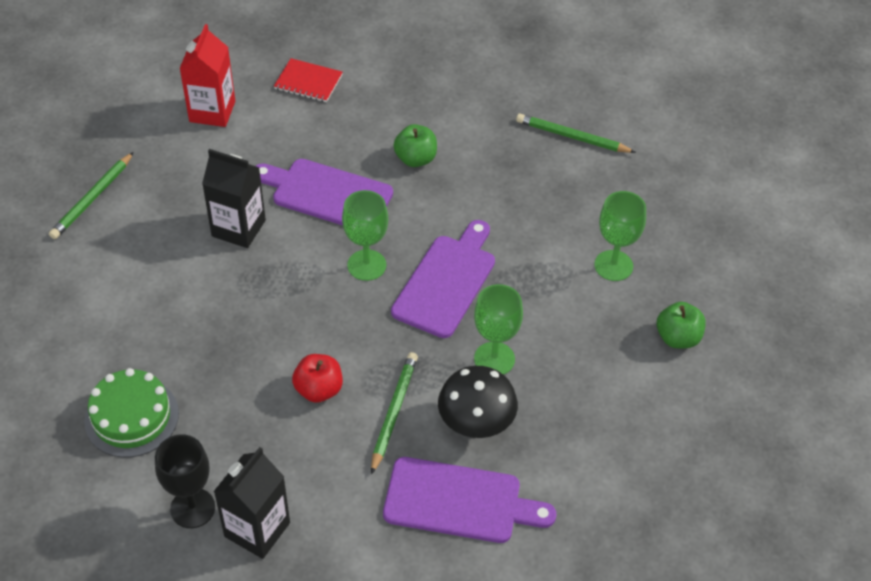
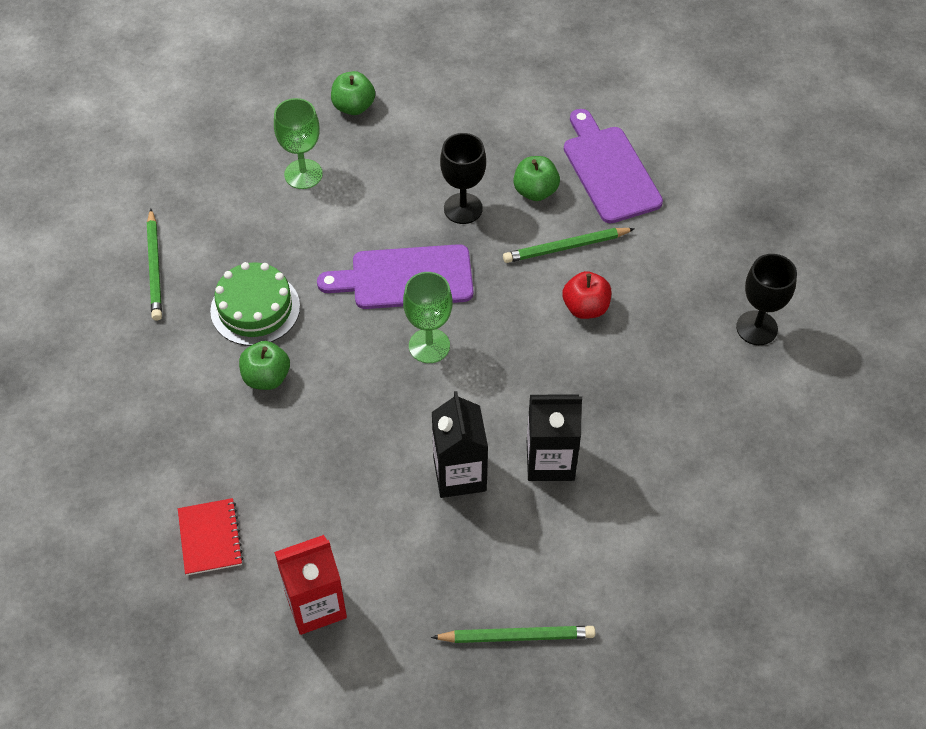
camera: 120 degrees left, 5 degrees up
(131, 417) = (719, 423): green cake -> green cake (255, 308)
(257, 529) = (736, 277): black carton -> black carton (550, 460)
(327, 194) = (364, 425): purple cutting board -> none
(476, 425) = (535, 191): black mushroom -> green apple
(494, 359) = (463, 208): green goblet -> black goblet

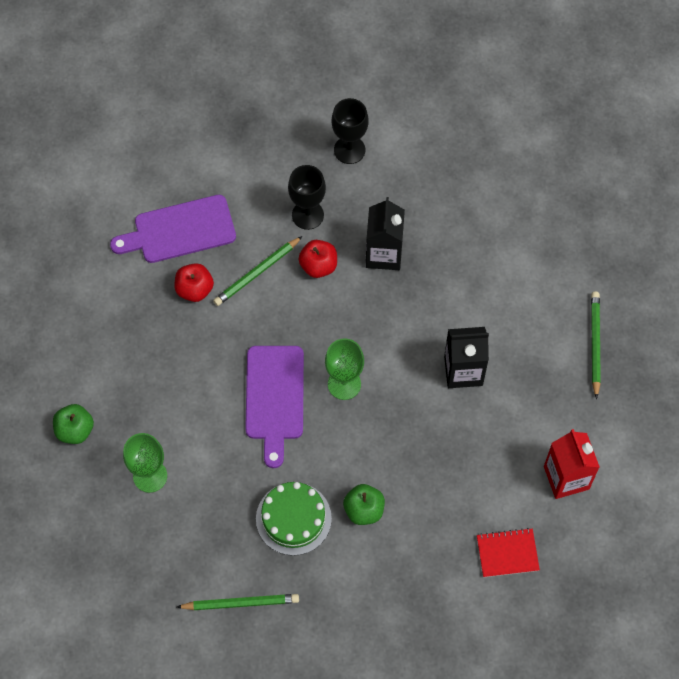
camera: 85 degrees left, 10 degrees up
(463, 208) = (206, 347): black goblet -> black goblet (307, 215)
(535, 191) = (194, 289): green apple -> red apple
(550, 460) = (455, 307): black carton -> black carton (384, 254)
(566, 247) = (257, 273): green pencil -> green pencil turned 60 degrees clockwise

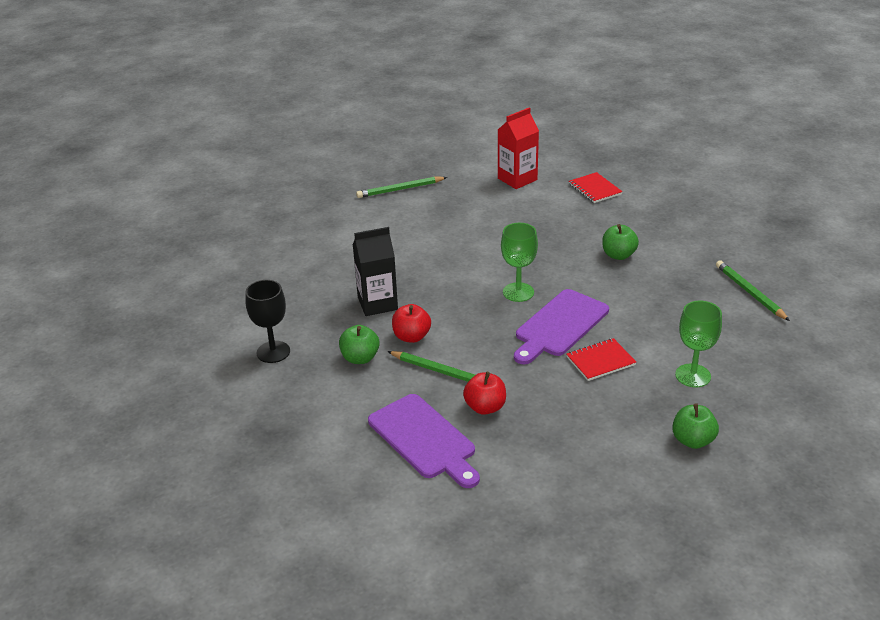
camera: 110 degrees left, 30 degrees down
(207, 408) = (600, 361): none -> red notebook
(274, 398) = (559, 325): purple cutting board -> purple cutting board turned 150 degrees clockwise
(293, 518) = (656, 286): green cake -> none
(307, 215) = (360, 358): black goblet -> green apple
(463, 371) = (463, 239): black carton -> none

